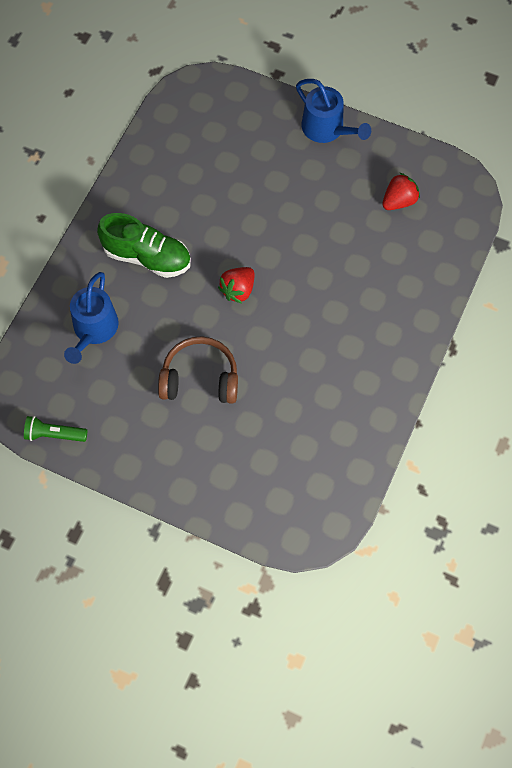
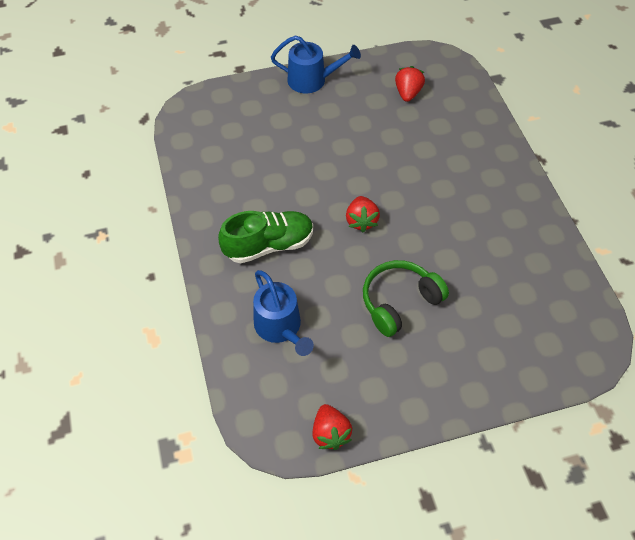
camera: 40 degrees left, 10 degrees down
(54, 434) = (330, 433): green flashlight -> red strawberry
(200, 379) = (399, 302): brown headphones -> green headphones

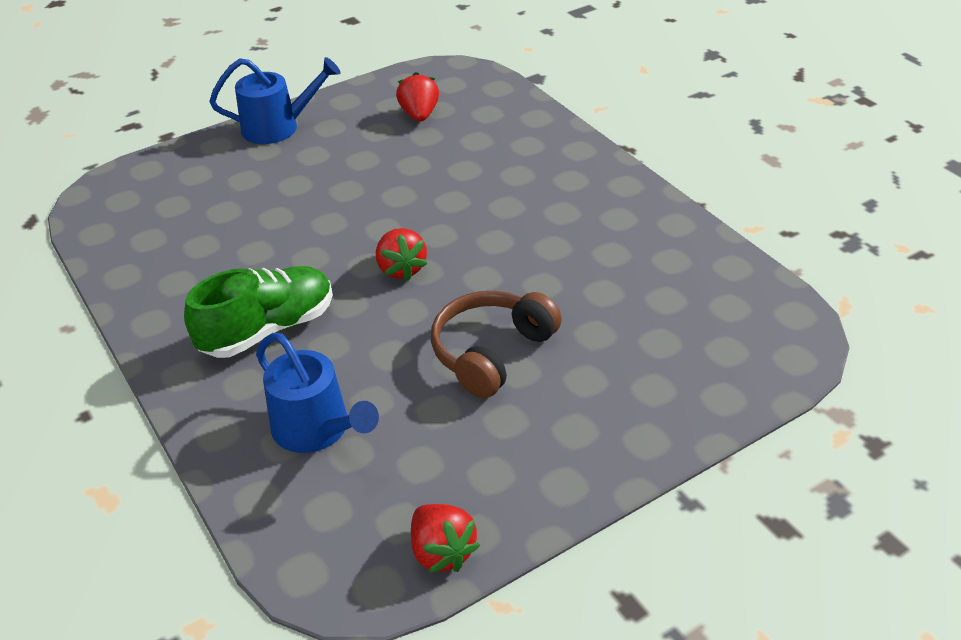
camera: 15 degrees left, 15 degrees down
(399, 302) = (492, 352): green headphones -> brown headphones

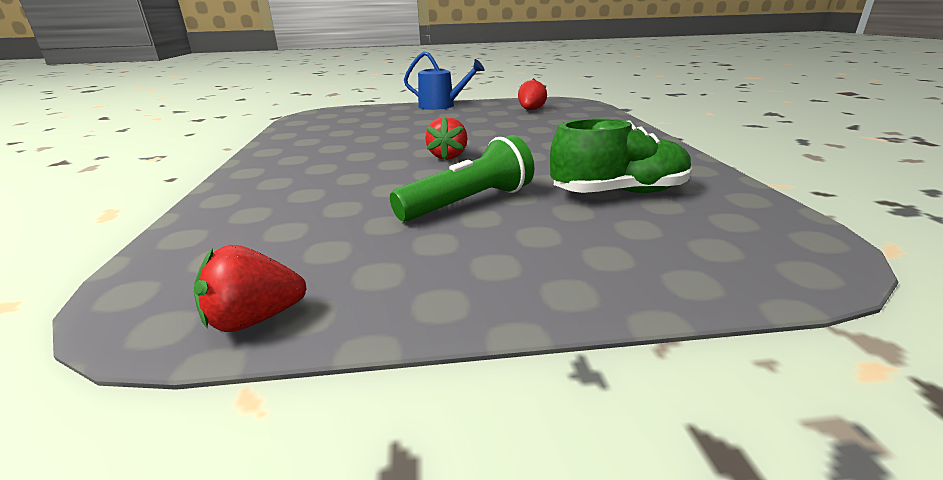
camera: 25 degrees right, 15 degrees down
(268, 329) = (327, 165): green shoe -> green shoe (619, 193)
(317, 429) = (282, 212): blue watering can -> none
(442, 552) = (255, 319): red strawberry -> red strawberry turned 75 degrees clockwise
(492, 352) = (468, 203): brown headphones -> green flashlight

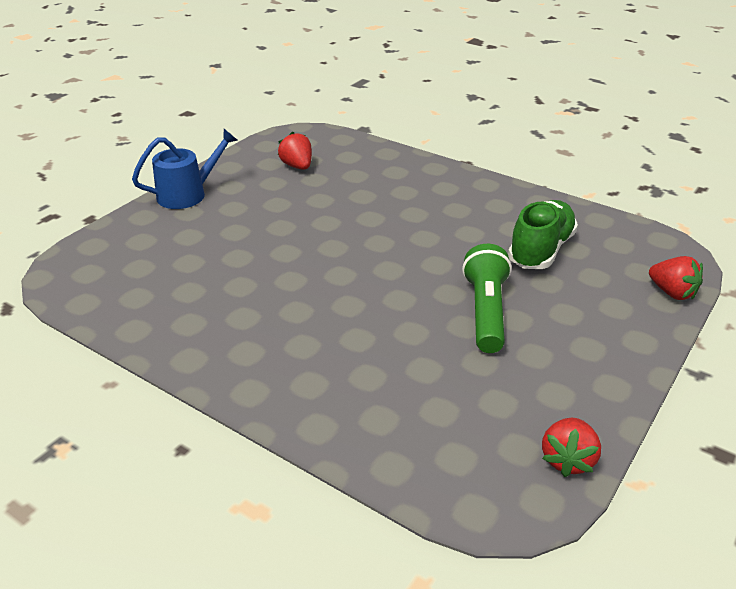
camera: 50 degrees left, 10 degrees up
(448, 156) = (370, 272): red strawberry -> red strawberry (672, 293)

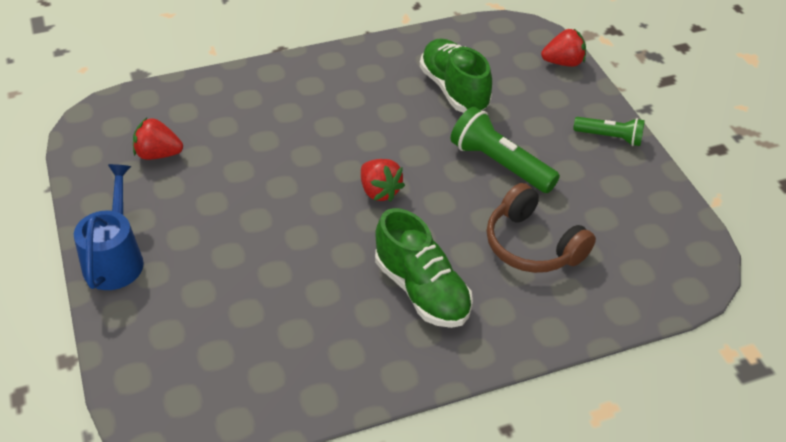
camera: 55 degrees left, 10 degrees up
(290, 332) = (422, 290): none -> green shoe
(410, 372) = (532, 245): none -> brown headphones
(567, 460) = (678, 218): red strawberry -> red strawberry (379, 191)
(615, 363) = (609, 137): none -> green flashlight

